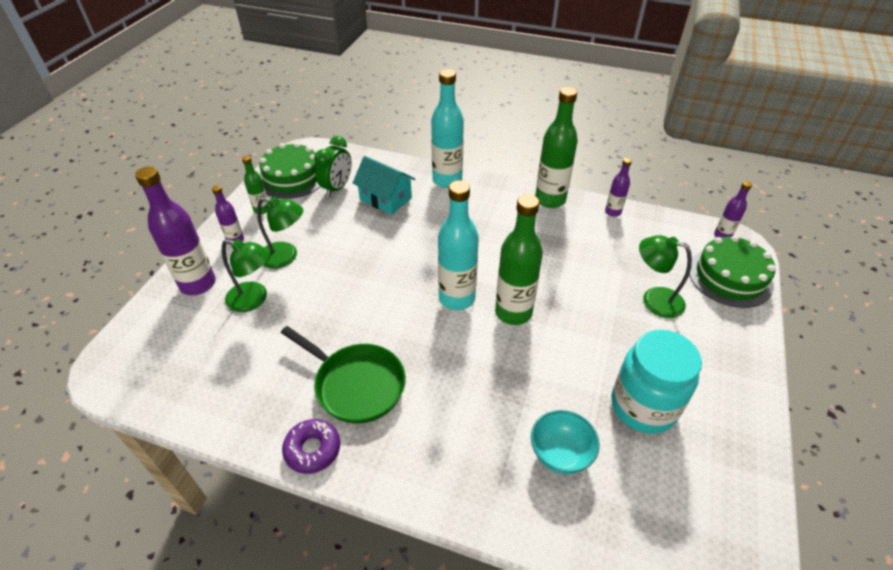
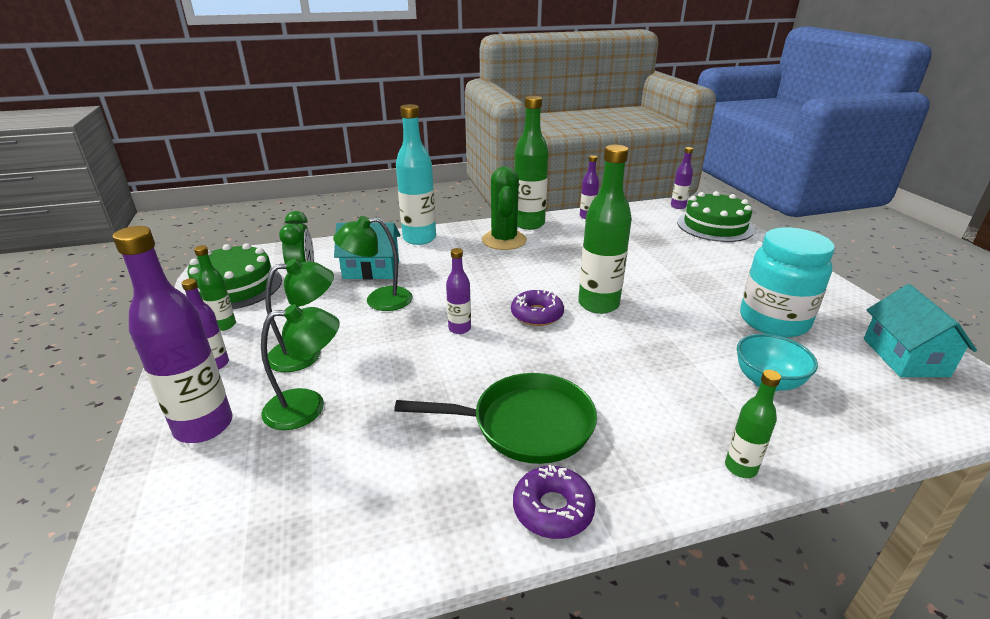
camera: 35 degrees left, 15 degrees down
(392, 284) = (459, 328): none -> purple bottle
(452, 501) = (740, 468): none -> green bottle
(457, 298) = (537, 314): turquoise bottle -> purple donut
(510, 210) = (504, 240): none -> green cactus
(654, 299) = (687, 256): green lamp -> green lamp (379, 300)
(719, 508) = (905, 357): none -> turquoise house

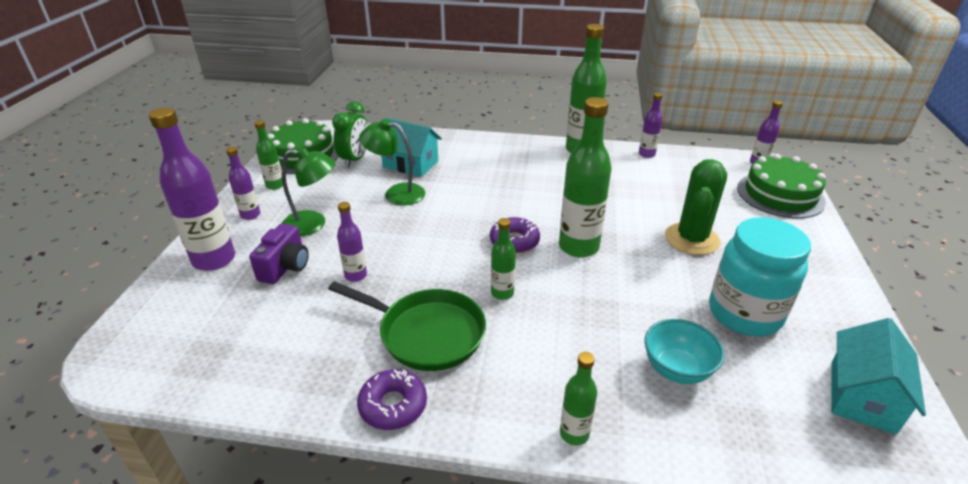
camera: 25 degrees right, 5 degrees up
(307, 407) = (285, 267): green lamp -> purple camera
(419, 238) = (471, 143): turquoise bottle -> none
(459, 328) = (440, 236): purple bottle -> purple bottle (356, 275)
(504, 240) = (544, 162): green cactus -> green cactus (691, 239)
(566, 364) = (502, 293): none -> green bottle

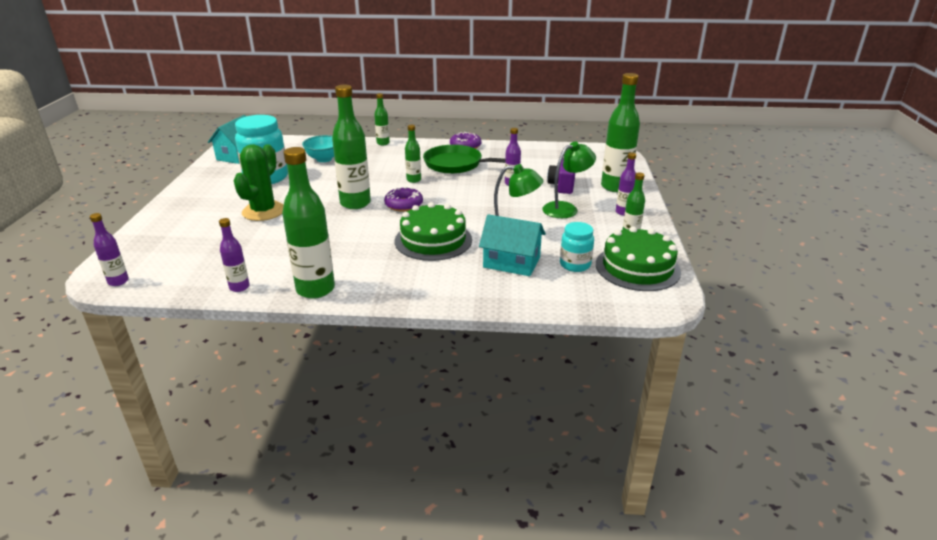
camera: 175 degrees right, 5 degrees down
(214, 260) = (615, 187): purple bottle -> green bottle
(313, 224) = (566, 208): green lamp -> green lamp turned 150 degrees clockwise
(355, 159) = (575, 265): green clock -> turquoise jar
(780, 195) = (142, 248): green cake -> green cake (433, 240)

